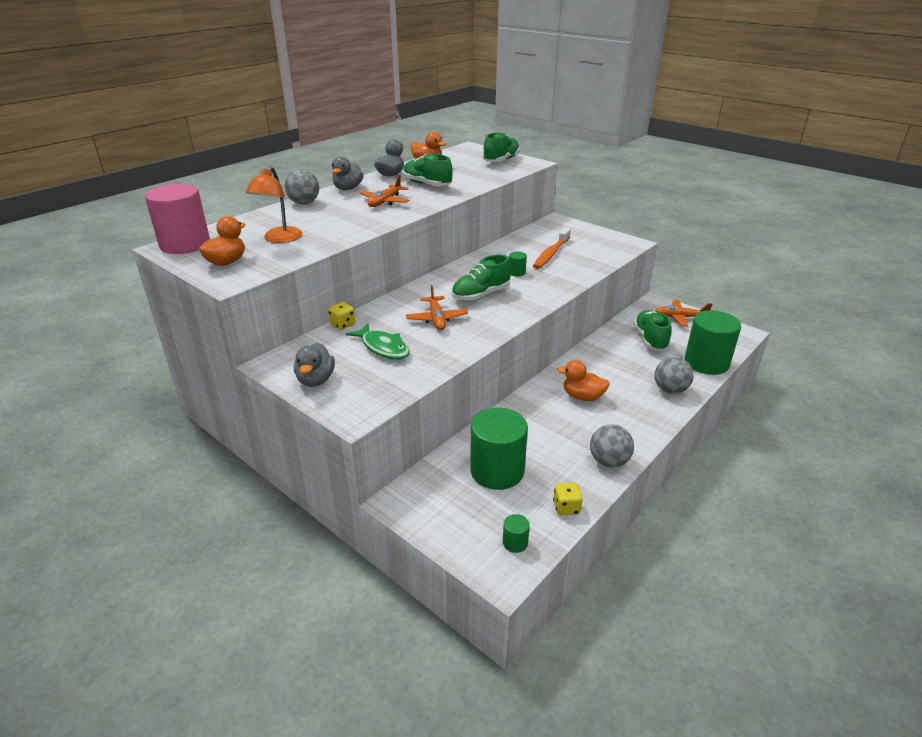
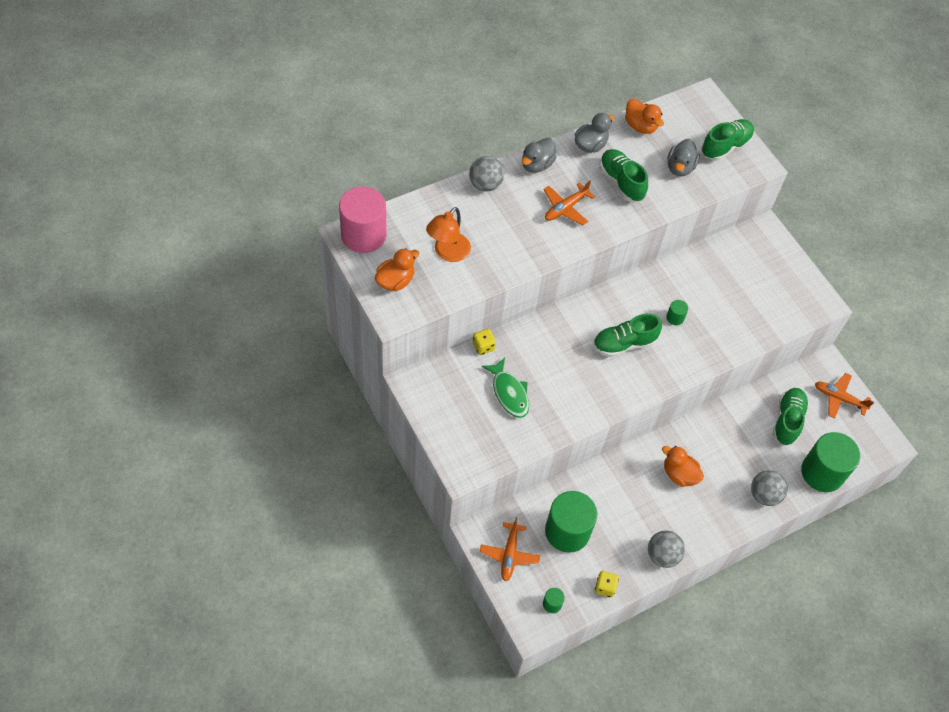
camera: 15 degrees right, 25 degrees up
(316, 380) = (443, 416): grey duck -> grey duck (680, 167)
(436, 319) = (569, 367): orange plane -> orange plane (509, 554)
(551, 254) = (726, 295): orange toothbrush -> none

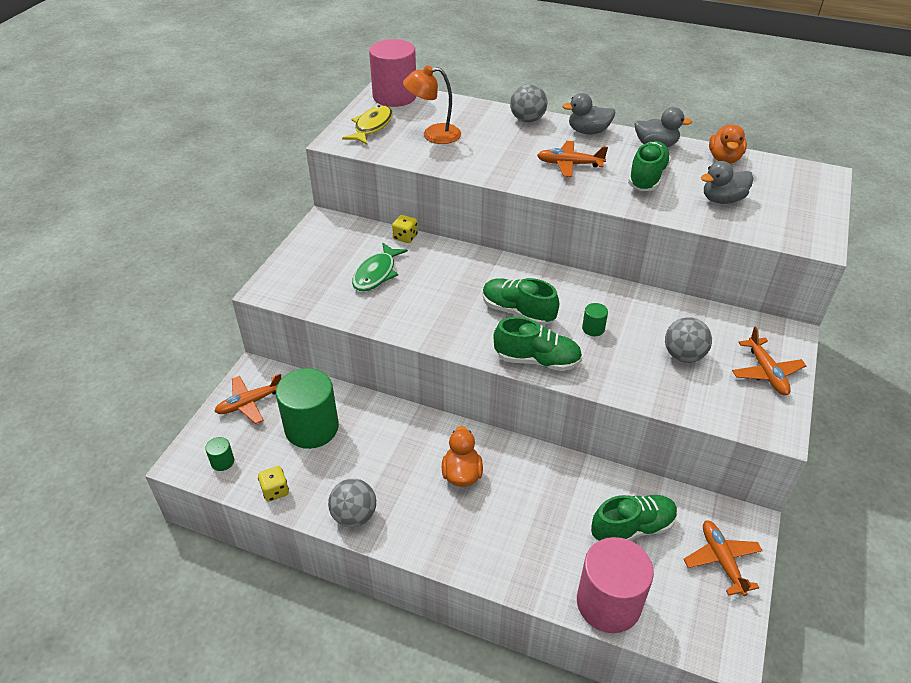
camera: 55 degrees right, 15 degrees down
(395, 281) = (372, 126): orange duck -> yellow fish
(725, 146) = (796, 213): green shoe -> green shoe (537, 360)
(764, 495) = (518, 563): grey ball -> grey ball (683, 355)
(782, 269) = (766, 372): none -> orange plane
(822, 472) = (608, 603): green cylinder -> pink cylinder

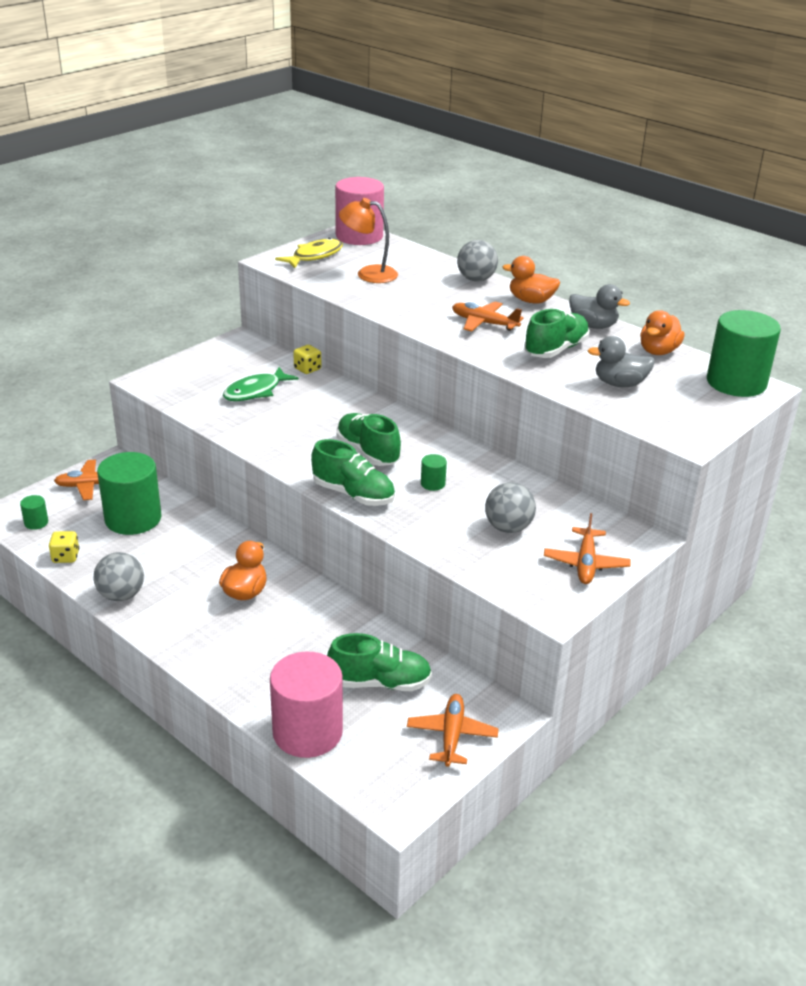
camera: 20 degrees right, 10 degrees down
(588, 131) = (531, 301): grey duck -> orange duck
(804, 175) = (736, 383): none -> green cylinder

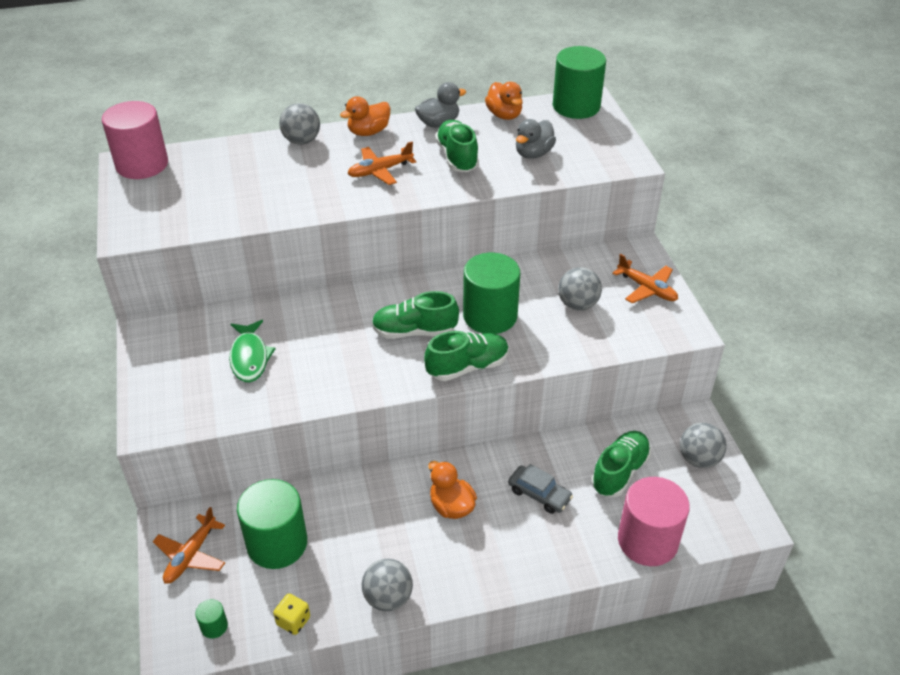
camera: 55 degrees left, 10 degrees up
(304, 639) = (539, 494): none -> grey car
(307, 369) = (246, 308): yellow dice -> none
(314, 256) = (149, 206): yellow fish -> none
(368, 274) = (223, 191): orange lamp -> none
(433, 484) = (490, 316): green cylinder -> green cylinder, size x2.41
(452, 735) = (699, 459): orange plane -> grey ball

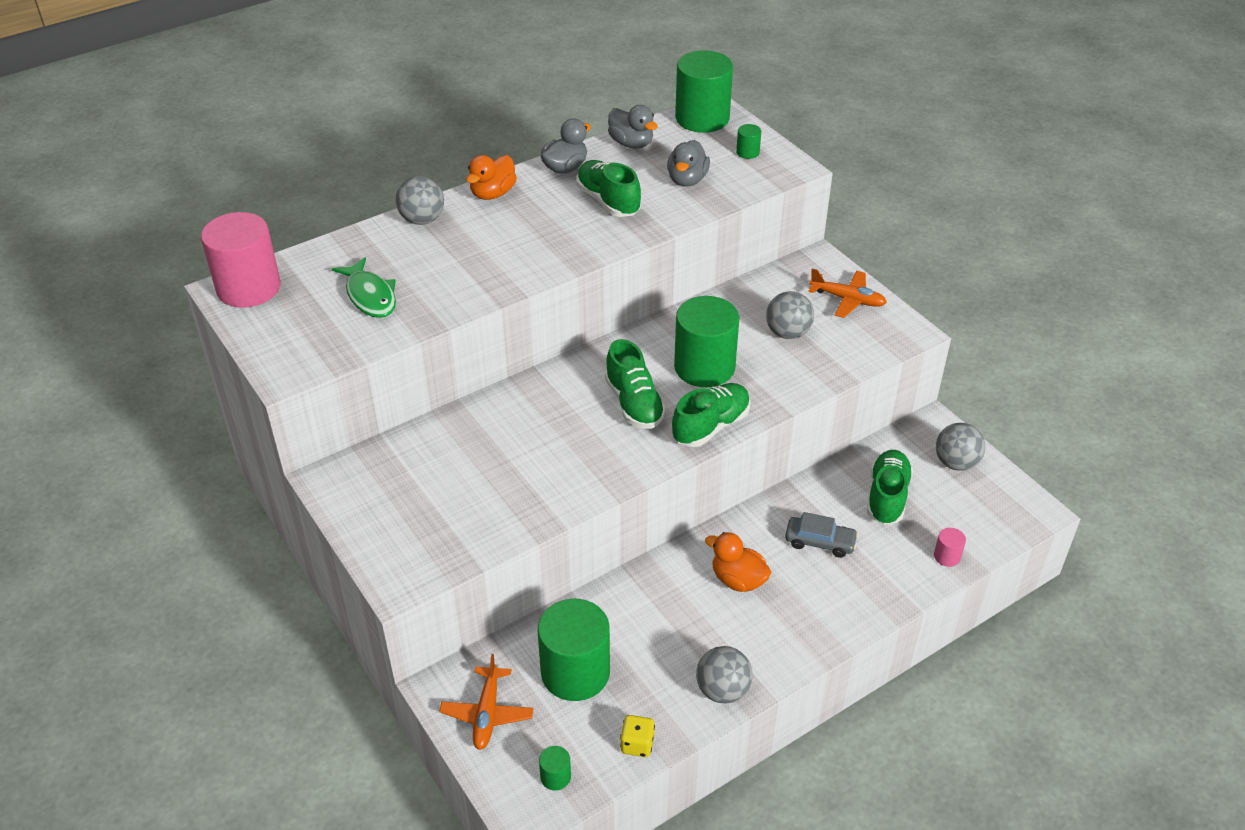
camera: 20 degrees left, 0 degrees up
(250, 357) = (469, 478): green fish -> green fish (370, 296)
(380, 171) = (533, 235): orange plane -> none
(414, 331) = (634, 404): green shoe -> green shoe turned 90 degrees counterclockwise
(504, 115) = (631, 143): orange duck -> grey duck
(599, 141) = (747, 152): none -> green cylinder
(647, 541) = (947, 556): pink cylinder -> pink cylinder, size x0.42

